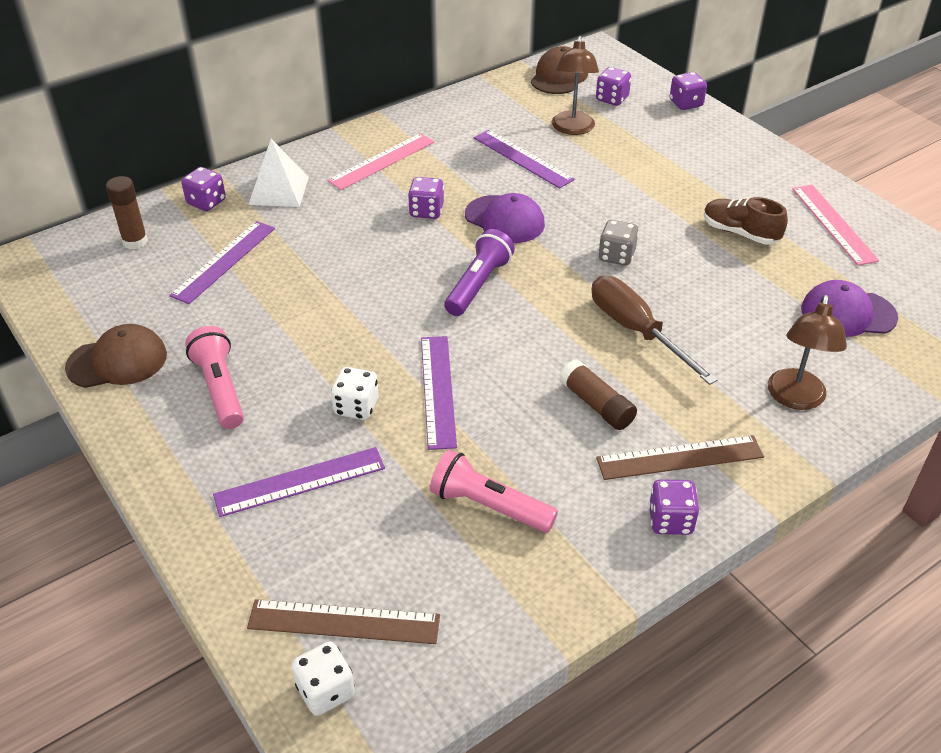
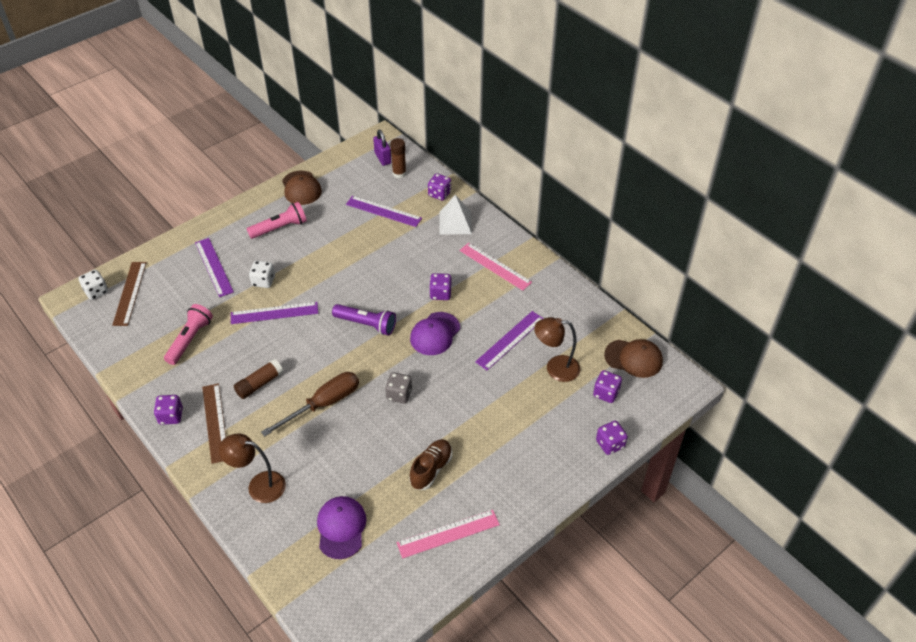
camera: 85 degrees right, 5 degrees up
(84, 259) = (383, 158): none -> purple padlock

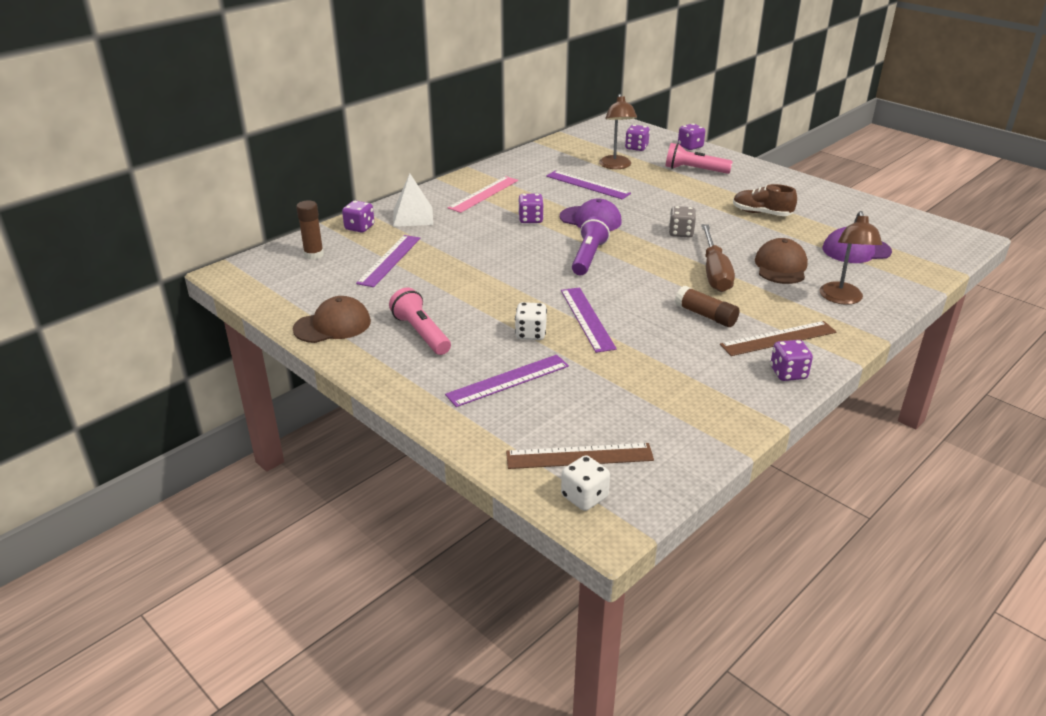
camera: 95 degrees left, 15 degrees down
(190, 340) = (655, 379): pink flashlight -> pink flashlight (694, 170)
(323, 404) = (714, 272): brown screwdriver -> brown screwdriver turned 135 degrees counterclockwise
(383, 158) = (277, 268): purple padlock -> none
(448, 533) = (823, 203): pink ruler -> none
(633, 358) = (592, 138): brown cap -> brown cap (781, 266)

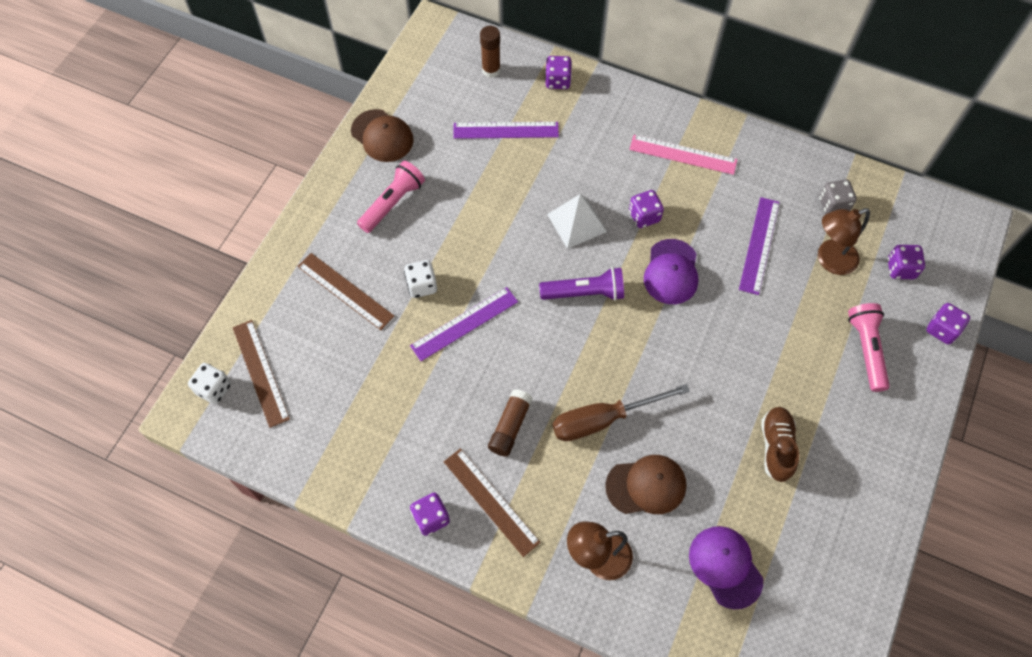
camera: 70 degrees right, 30 degrees up
(413, 216) = (601, 113): white pyramid -> white pyramid (577, 223)
(508, 380) = (345, 291): purple ruler -> brown ruler
(681, 233) = (681, 368): grey dice -> grey dice (833, 205)

